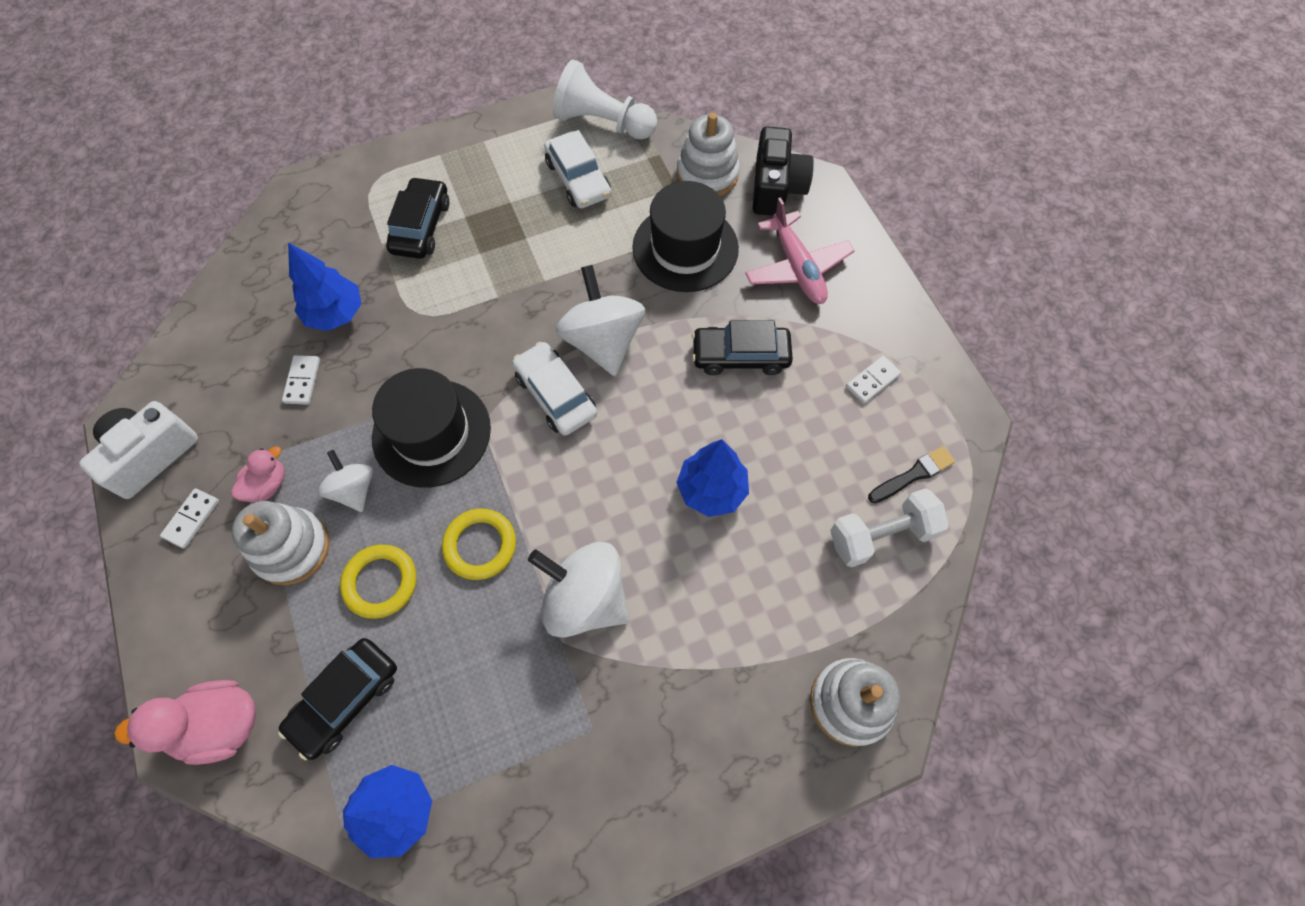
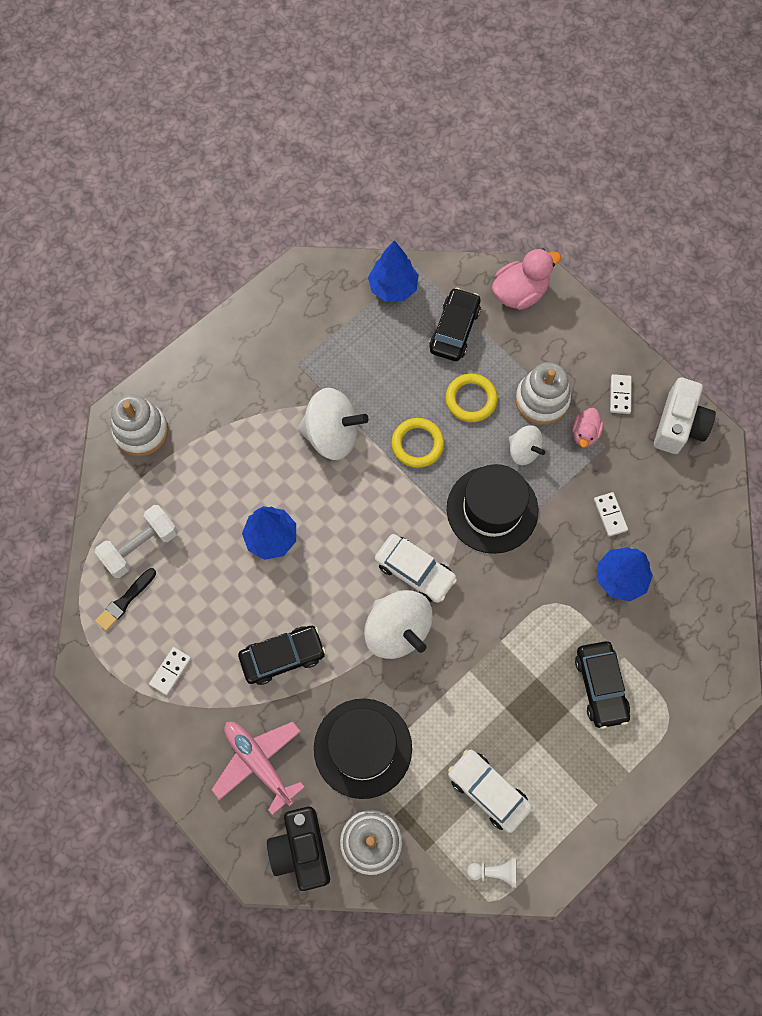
camera: 160 degrees right, 5 degrees up
(603, 123) = (494, 871): white pawn -> white pawn, size x0.49

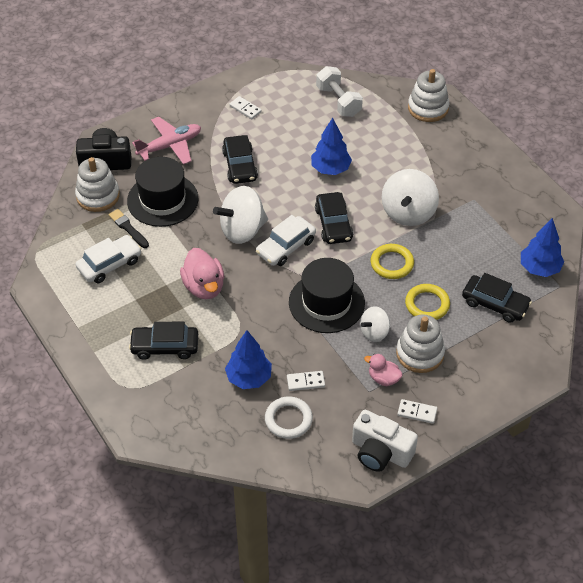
camera: 100 degrees right, 20 degrees down
(125, 600) = (300, 91): black brush -> black brush (128, 228)
(366, 520) = (333, 224): none -> black car
(494, 871) = (54, 259): white pawn -> none
(519, 293) = (528, 356): pink duck -> pink duck (204, 287)
(664, 525) = (288, 419): none -> white ring

